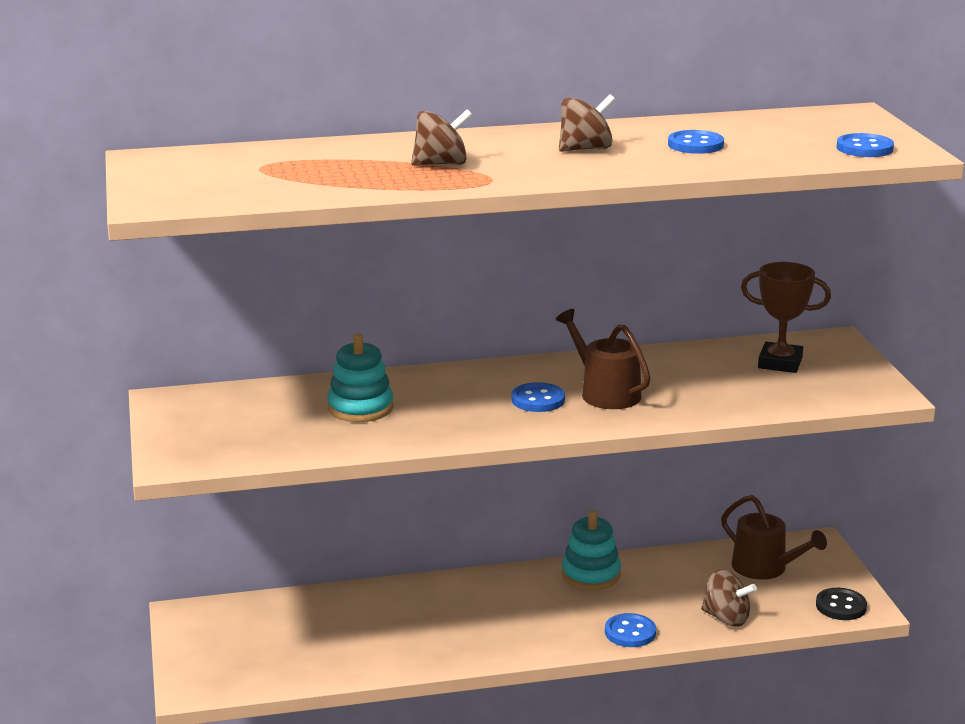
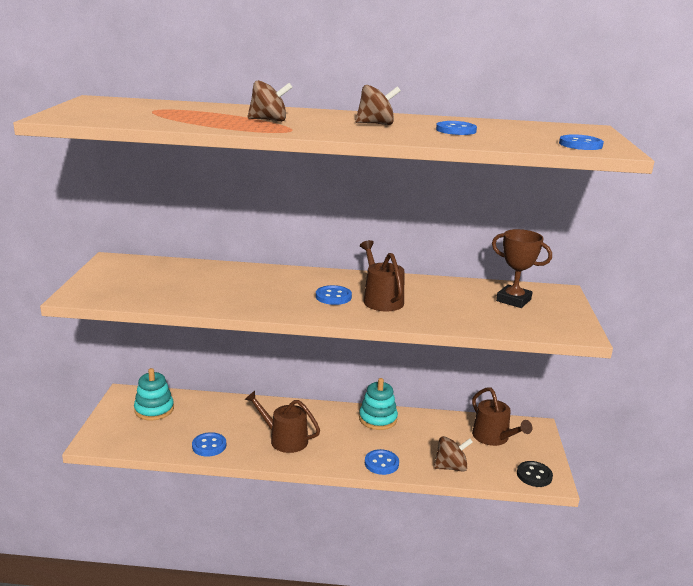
camera: 15 degrees right, 0 degrees up
(360, 408) = (218, 283): turquoise stacking toy -> turquoise stacking toy (154, 409)
(369, 659) = (209, 446): none -> blue button
(474, 629) = (284, 439): none -> brown watering can
(726, 618) = (451, 467): brown spinning top -> brown spinning top turned 60 degrees counterclockwise

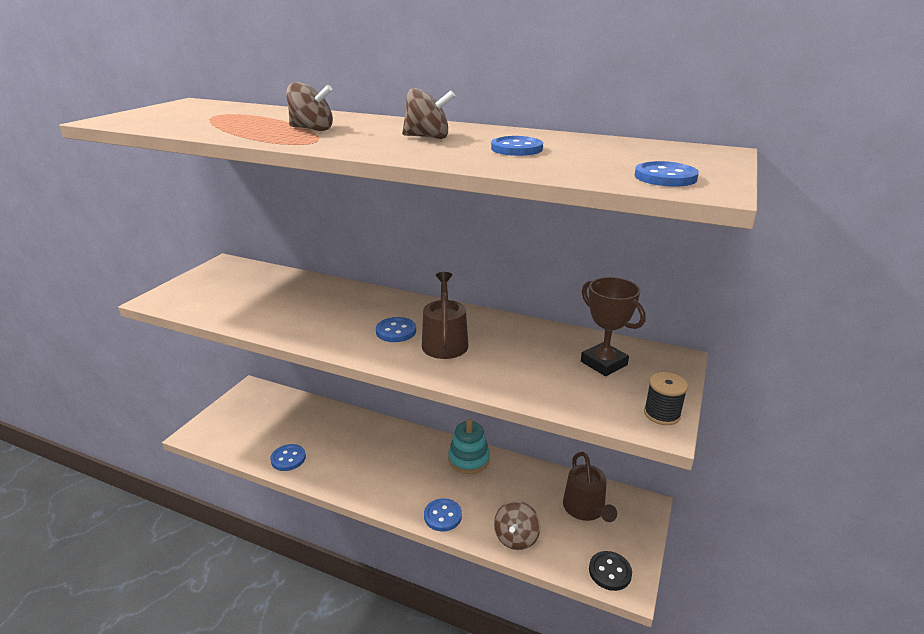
camera: 20 degrees right, 5 degrees up
(154, 409) = (265, 409): turquoise stacking toy -> none
(284, 439) = (362, 466): brown watering can -> none
(451, 467) = (516, 538): brown spinning top -> brown spinning top turned 105 degrees clockwise
(576, 326) = (662, 414): none -> black spool

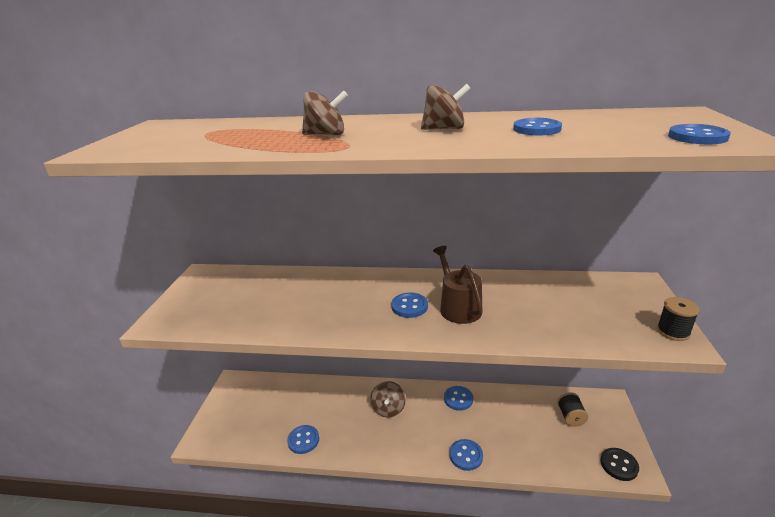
camera: 15 degrees left, 0 degrees up
(469, 459) = (458, 399): turquoise stacking toy -> blue button
(516, 538) = (534, 457): brown spinning top -> brown spinning top (388, 409)
(585, 509) = (570, 417): brown watering can -> black spool
(603, 363) = (595, 298): brown trophy -> none

